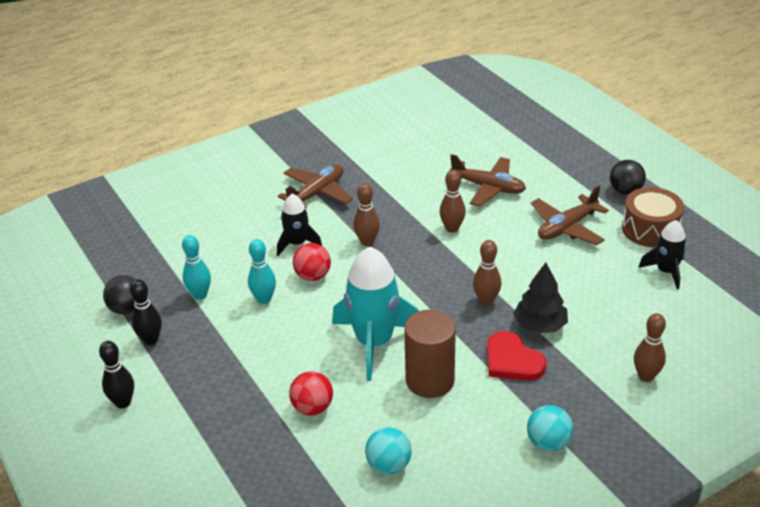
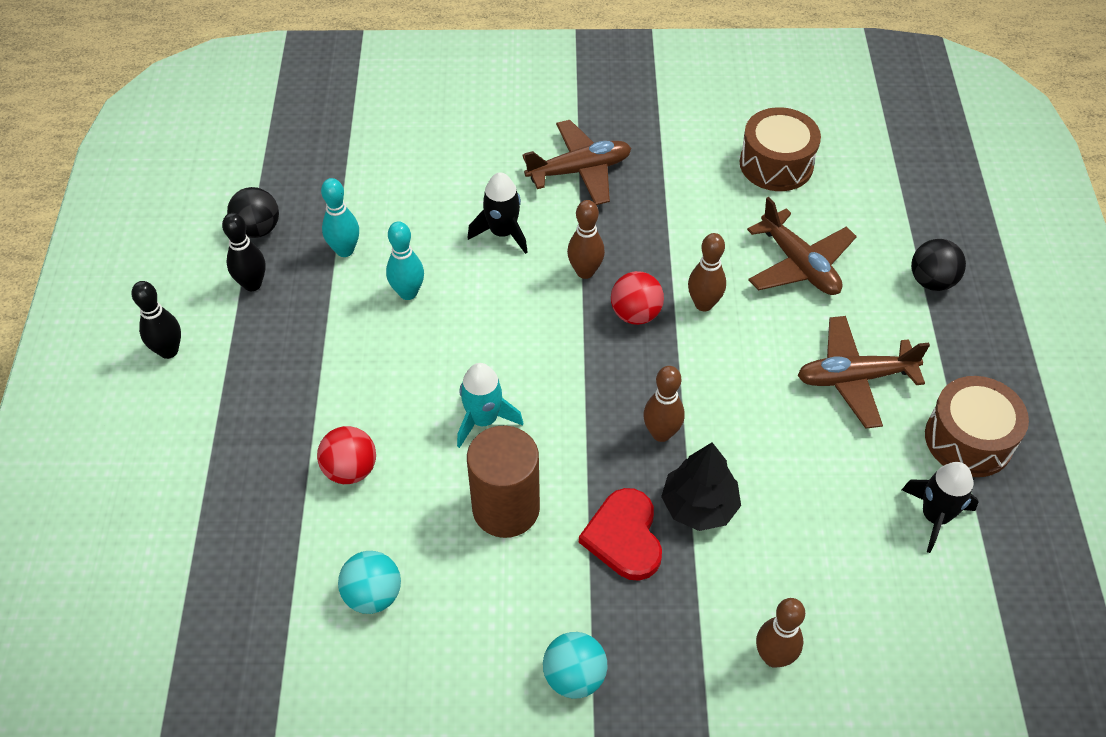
camera: 30 degrees right, 15 degrees up
(313, 276) = (485, 288): red ball -> red ball (635, 314)
(374, 342) = (483, 419): turquoise rocket -> turquoise rocket, size x0.56
(431, 146) = (776, 164): none -> brown drum
(625, 191) = (984, 361): black ball -> black ball (931, 281)

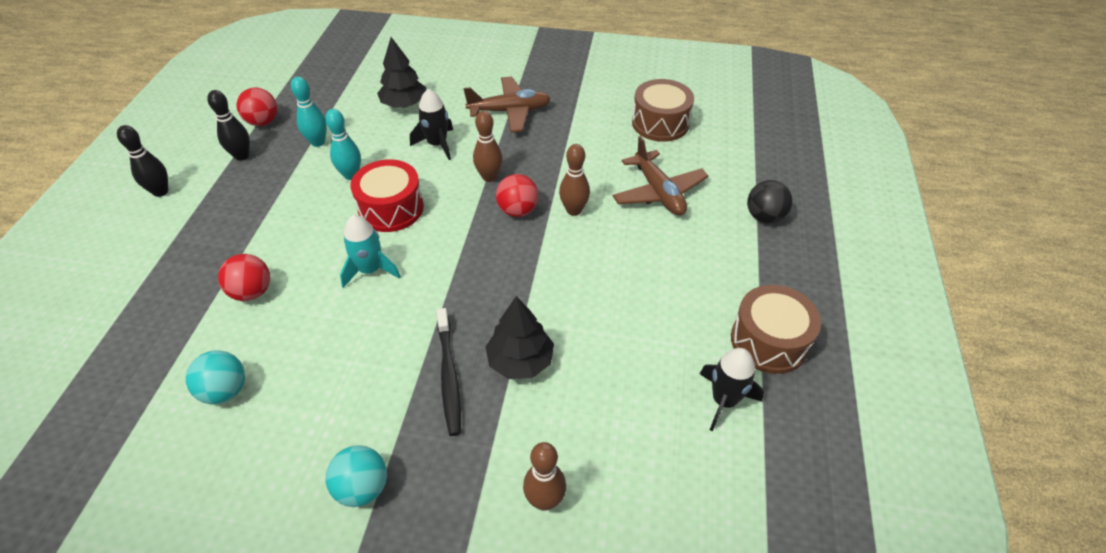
camera: 10 degrees right, 5 degrees down
(258, 229) = (263, 122): black ball -> red ball
(437, 177) = (404, 104): none -> black tree
(477, 333) = (391, 208): none -> red drum
(506, 508) = (360, 339): brown cylinder -> none
(624, 537) = (449, 376): red heart -> black toothbrush
(661, 433) = (508, 300): brown bowling pin -> none
(854, 378) = (681, 280): brown plane -> none

